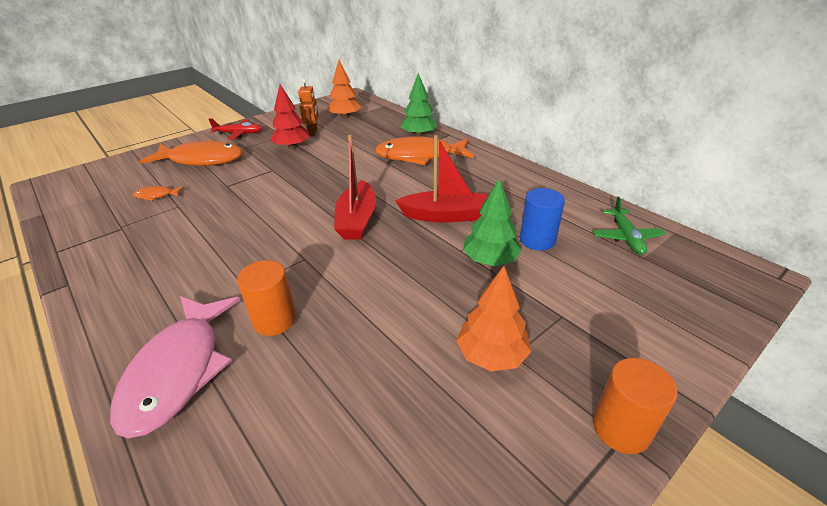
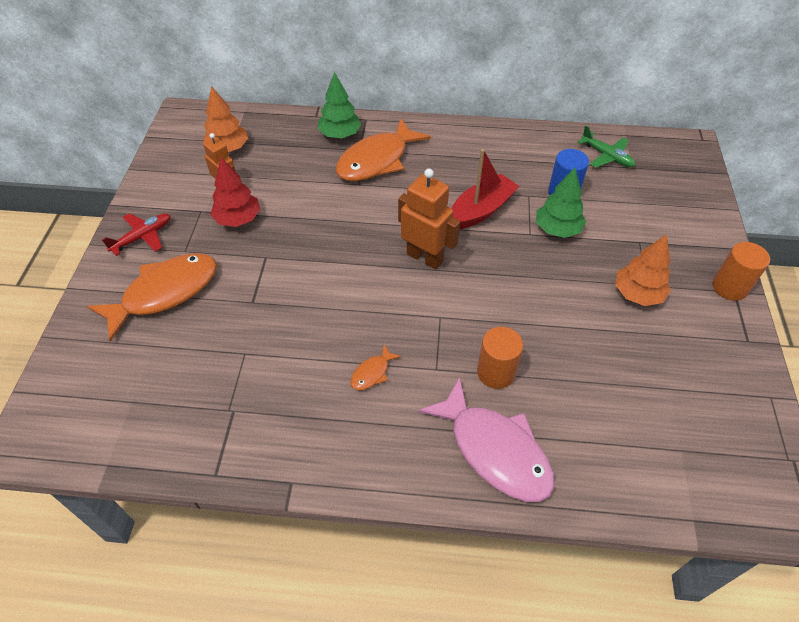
camera: 45 degrees left, 15 degrees up
(156, 195) = (199, 359): orange fish -> orange fish (372, 373)
(357, 220) = (425, 257): red boat -> orange robot

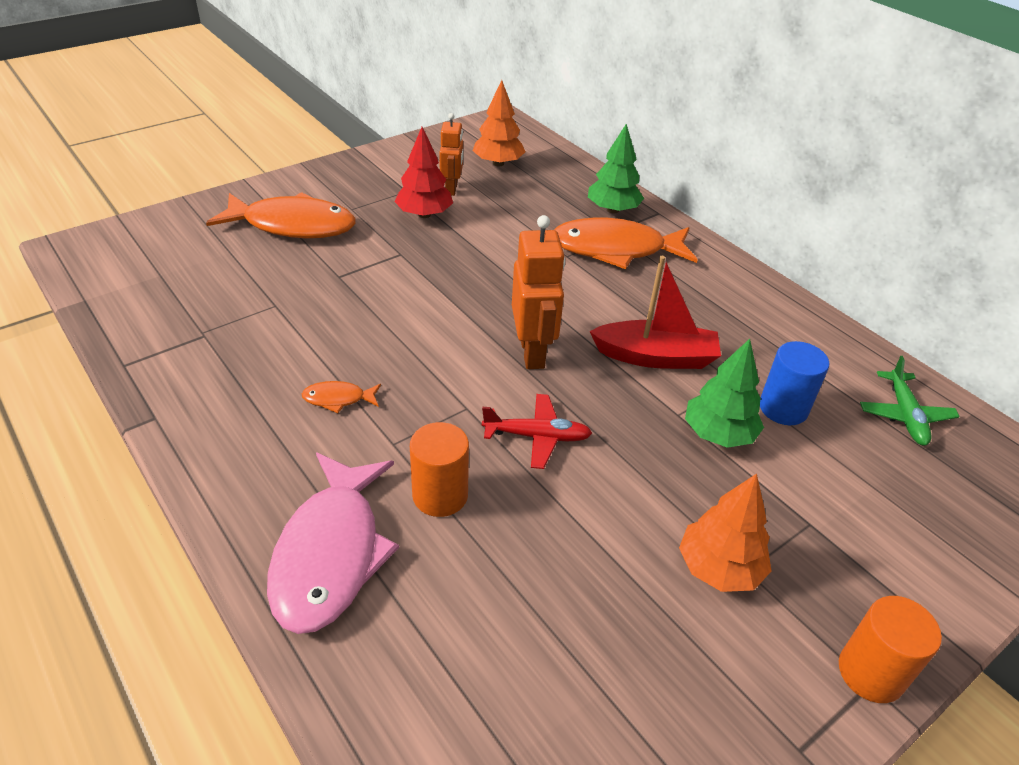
camera: 45 degrees right, 10 degrees down
(143, 237) = (339, 181): red plane -> red plane (537, 437)

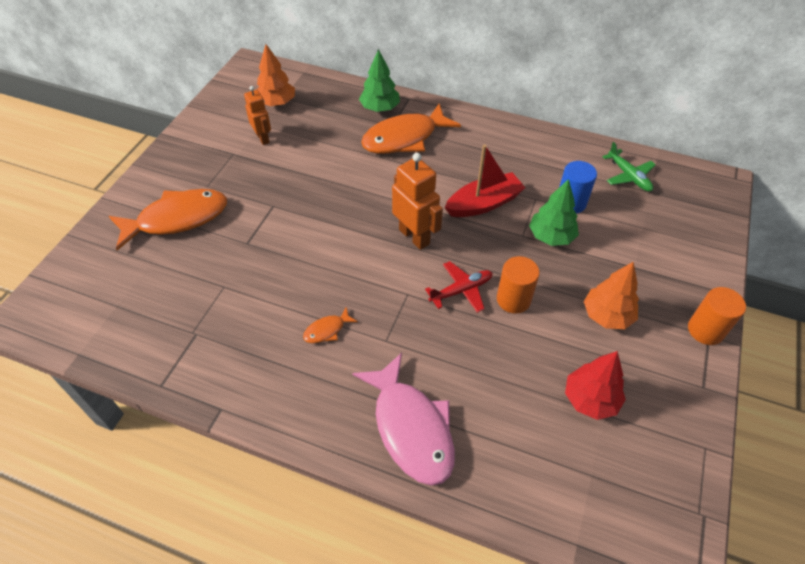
camera: 30 degrees left, 10 degrees up
(424, 214) = (262, 167): red tree -> red tree (590, 399)
(440, 495) = (439, 357): orange cylinder -> orange cylinder (513, 299)

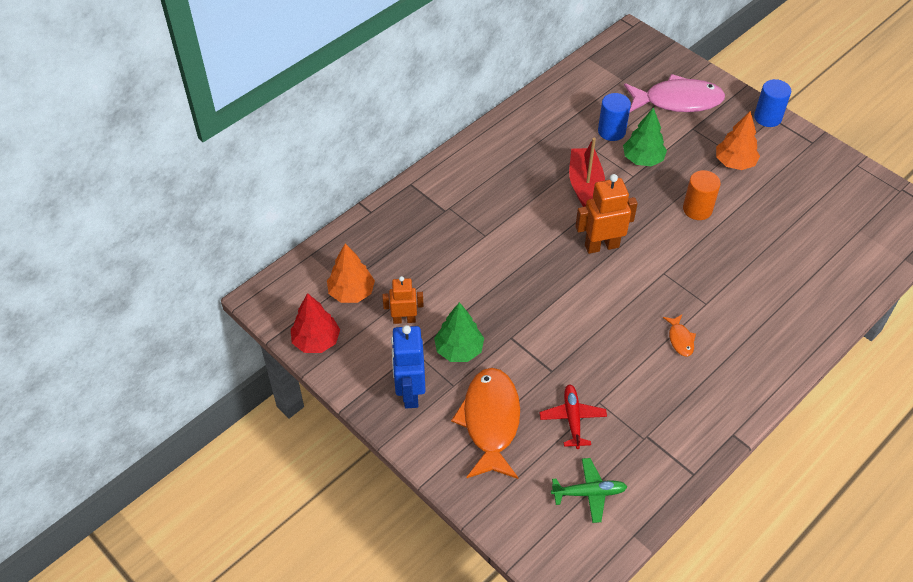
camera: 65 degrees left, 0 degrees up
(190, 163) = (410, 392): none -> blue robot
(380, 108) = (413, 211): green tree -> green tree (459, 350)
(404, 138) = (469, 208): orange fish -> none
(411, 427) = (791, 315): pink fish -> pink fish (677, 101)
(461, 290) = (675, 237): red plane -> red plane (572, 418)
(590, 399) = (802, 205): red tree -> red tree (316, 341)
(628, 176) = (599, 83): green plane -> green plane (589, 493)
(705, 330) = (767, 117): orange cylinder -> blue cylinder

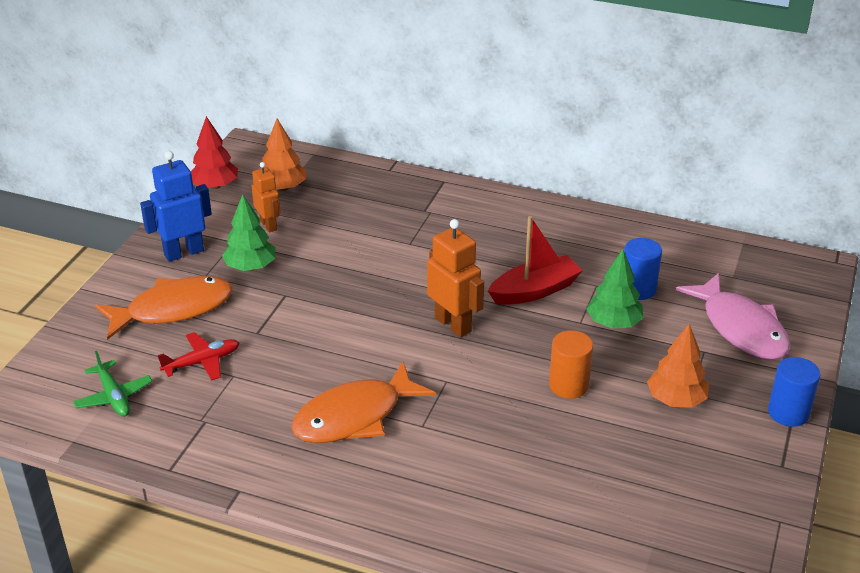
camera: 65 degrees right, 15 degrees down
(680, 339) = (355, 416): orange fish -> orange fish, size x2.33

